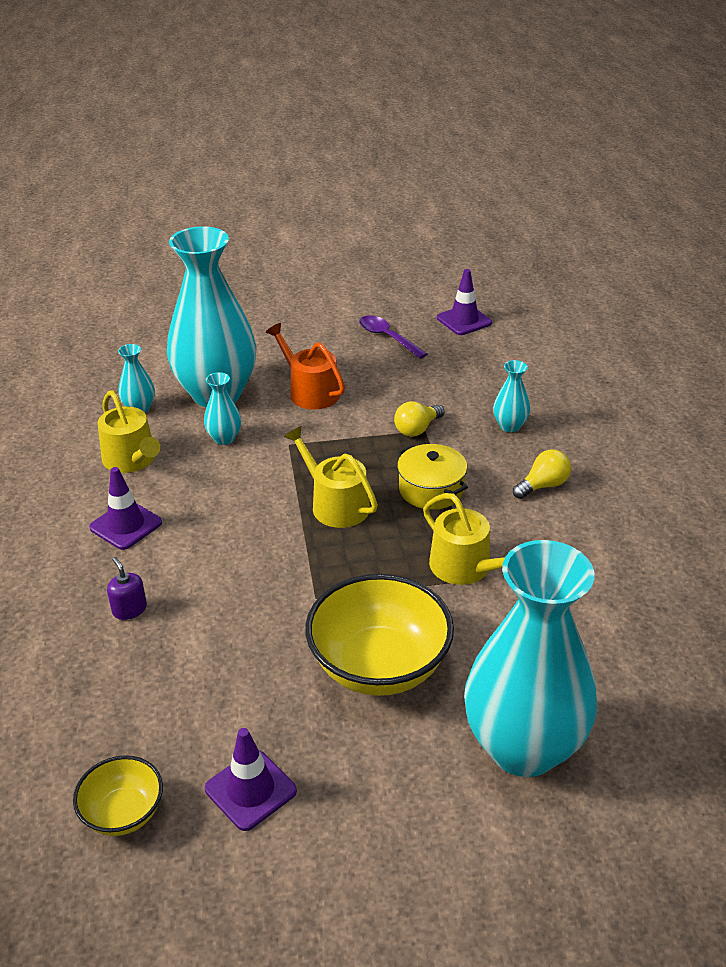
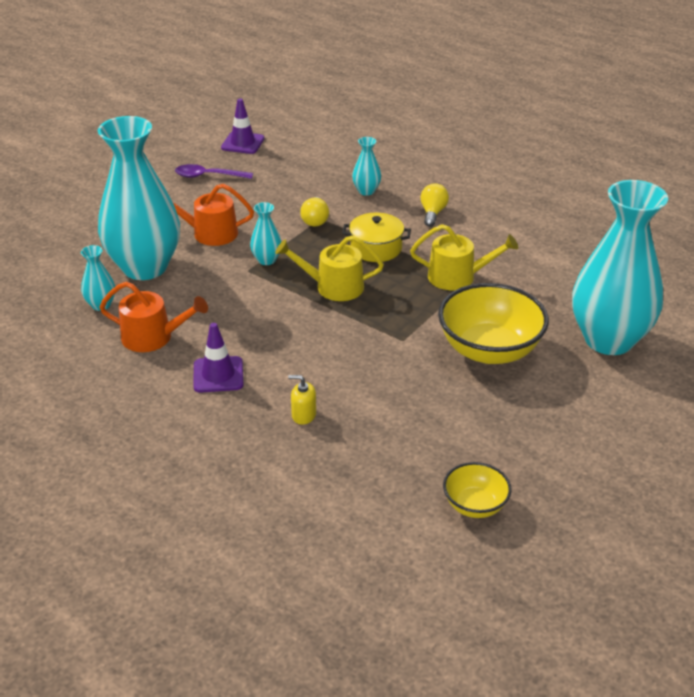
camera: 45 degrees left, 0 degrees up
(129, 609) = (303, 415): purple soap dispenser -> yellow soap dispenser
(132, 460) = (153, 337): yellow watering can -> orange watering can
(224, 438) = (198, 290): turquoise vase -> turquoise vase (266, 260)
(250, 790) = (519, 447): purple traffic cone -> none

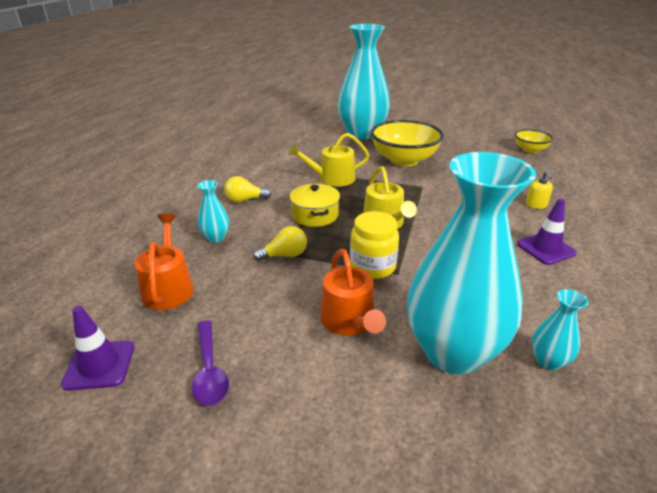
camera: 110 degrees left, 5 degrees down
(153, 337) = (548, 300): orange watering can -> orange watering can (168, 287)
(266, 260) = (372, 266): turquoise vase -> yellow jar
(457, 277) = (332, 178): yellow watering can -> yellow watering can turned 90 degrees counterclockwise

